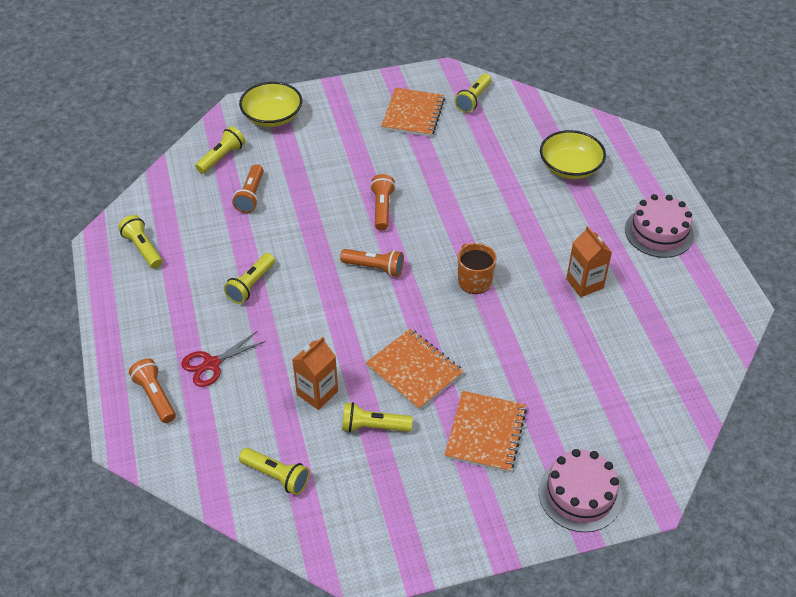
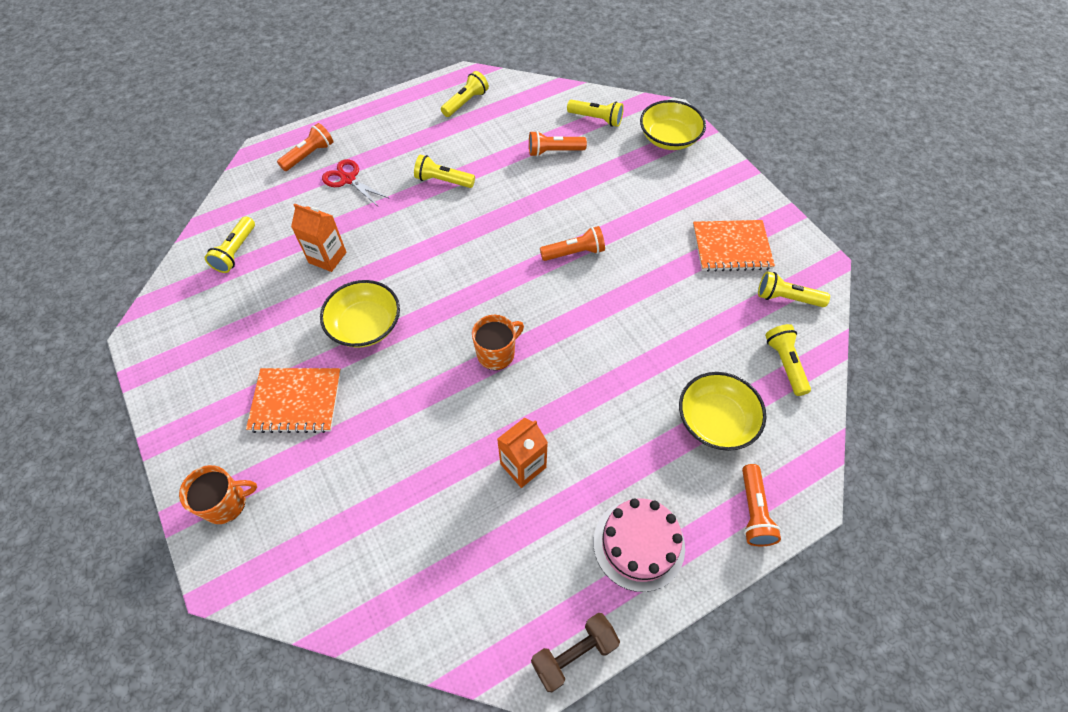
camera: 75 degrees right, 10 degrees up
(373, 426) = (294, 307): yellow flashlight -> yellow flashlight (785, 363)
(374, 268) = (490, 265): orange flashlight -> orange flashlight (753, 511)
(414, 370) = (365, 325): orange notebook -> yellow bowl
(580, 494) = (226, 503): pink cake -> orange mug
(732, 284) = (574, 654): none -> brown dumbbell

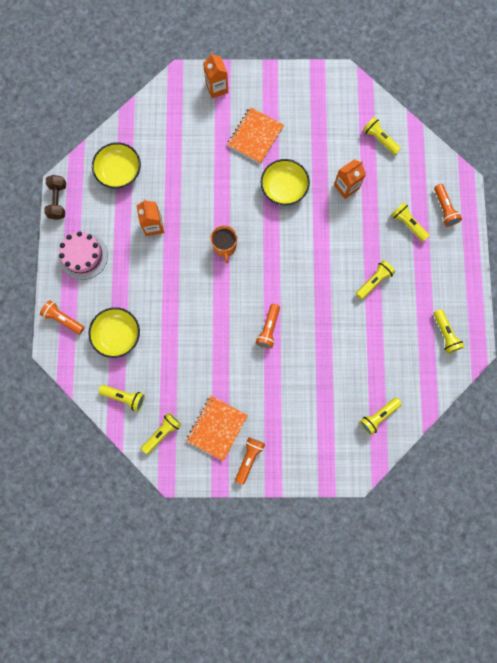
camera: 120 degrees right, 20 degrees up
(226, 503) = (217, 88): orange mug -> orange carton
(348, 179) = (407, 224): red scissors -> yellow flashlight
(554, 151) = (362, 367): orange flashlight -> orange flashlight (249, 458)
(669, 138) = (331, 455): yellow bowl -> yellow bowl (119, 171)

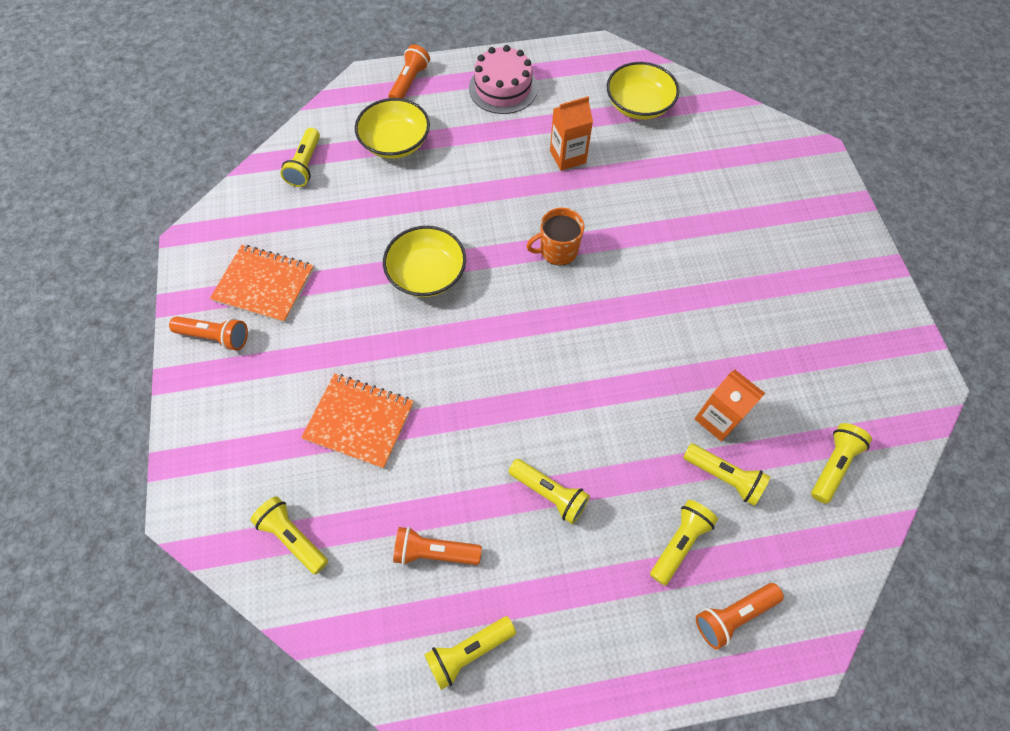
camera: 80 degrees right, 15 degrees down
(58, 201) = (574, 50): brown dumbbell -> none
(162, 432) = (255, 217): yellow flashlight -> yellow flashlight (724, 477)
(217, 88) = (819, 199): orange carton -> none
(255, 136) = (758, 263): orange notebook -> orange notebook (359, 421)
(268, 329) = (432, 332): orange flashlight -> orange flashlight (434, 551)
(284, 188) = (683, 319): yellow bowl -> yellow bowl (427, 274)

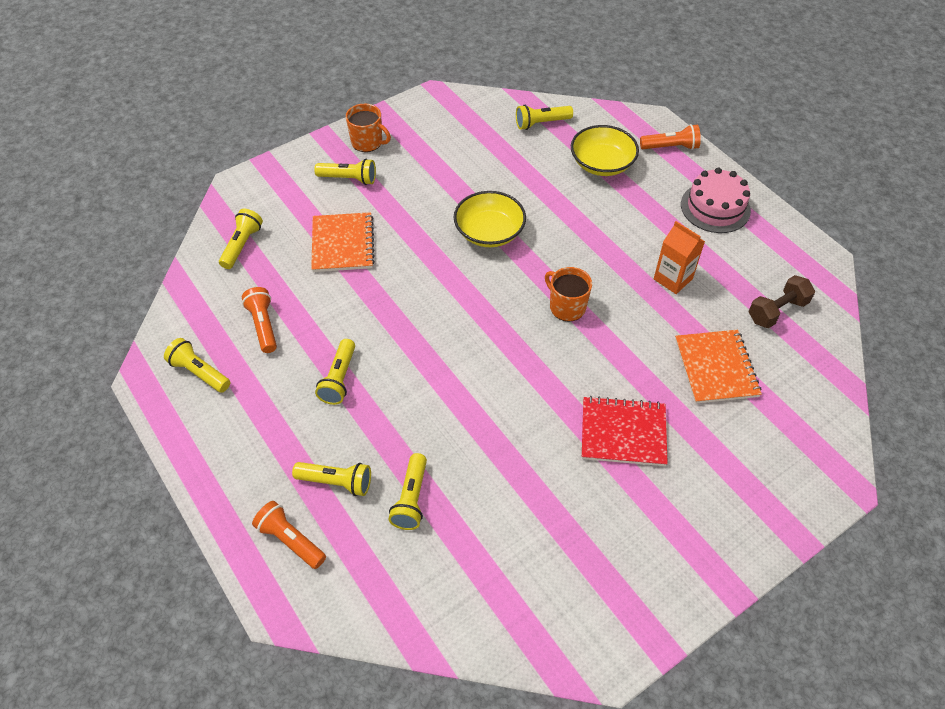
camera: 65 degrees right, 10 degrees down
(215, 337) = (367, 142): orange flashlight -> orange mug
(264, 285) = (423, 147): orange notebook -> orange notebook (716, 368)
(638, 105) = (777, 311): yellow bowl -> brown dumbbell
(716, 271) = (623, 433): none -> red notebook
(717, 419) = (465, 478): orange carton -> none
(833, 465) = (466, 587): yellow flashlight -> yellow flashlight (349, 179)

